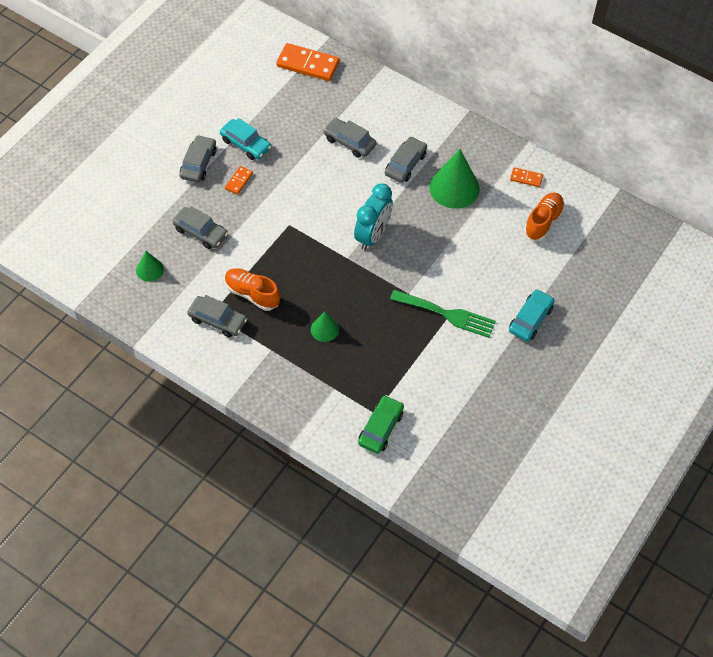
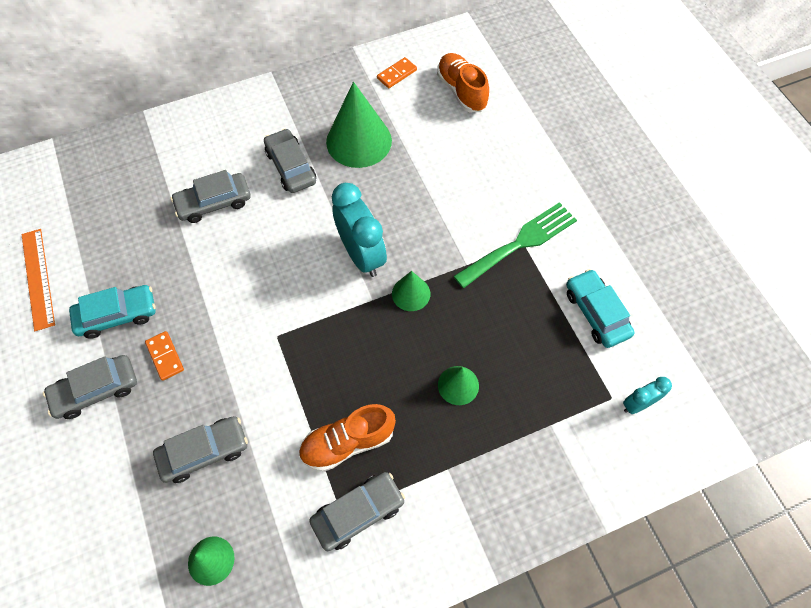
camera: 55 degrees left, 5 degrees up
(198, 163) = (96, 390): grey car -> grey car turned 75 degrees counterclockwise
(239, 94) = (38, 278): none -> orange ruler
(308, 64) = (68, 181): orange domino -> none
(366, 275) = (411, 293): none -> green cone
(380, 428) = (637, 404): green car -> turquoise clock
(530, 319) = (576, 170): turquoise car -> turquoise car (596, 313)

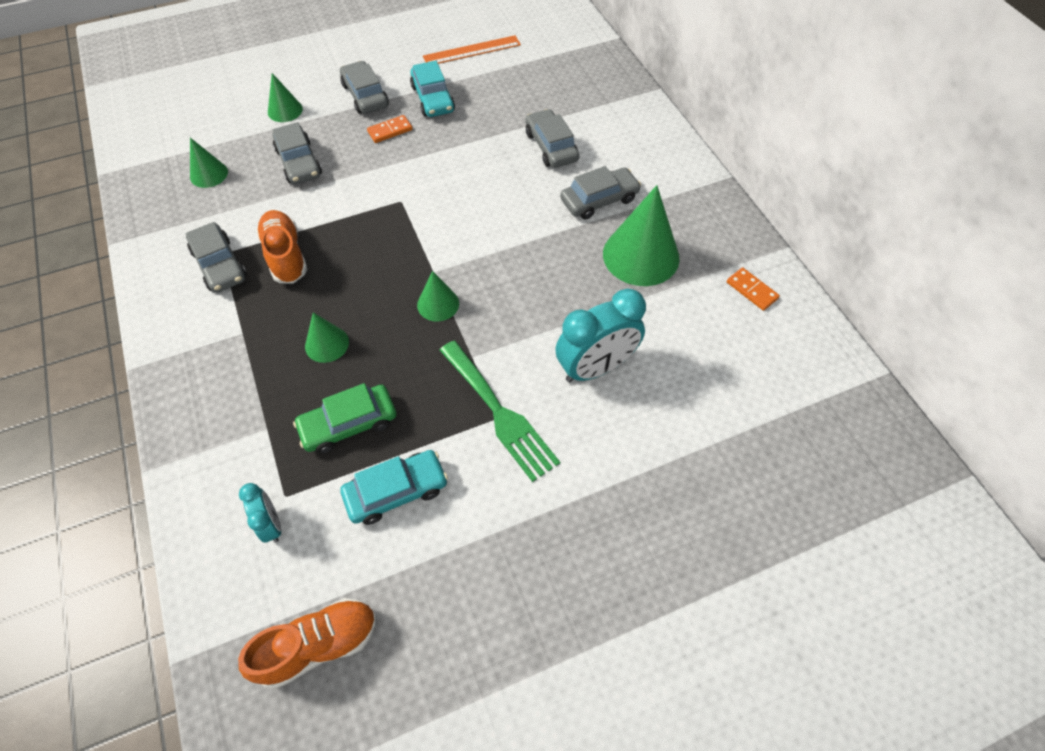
camera: 90 degrees right, 5 degrees down
(105, 485) = (285, 110): none -> green cone
(362, 255) = (487, 261): turquoise clock -> turquoise clock (595, 368)
(461, 91) = (736, 359): orange shoe -> orange shoe (319, 645)
(540, 355) = (349, 424): none -> green car

